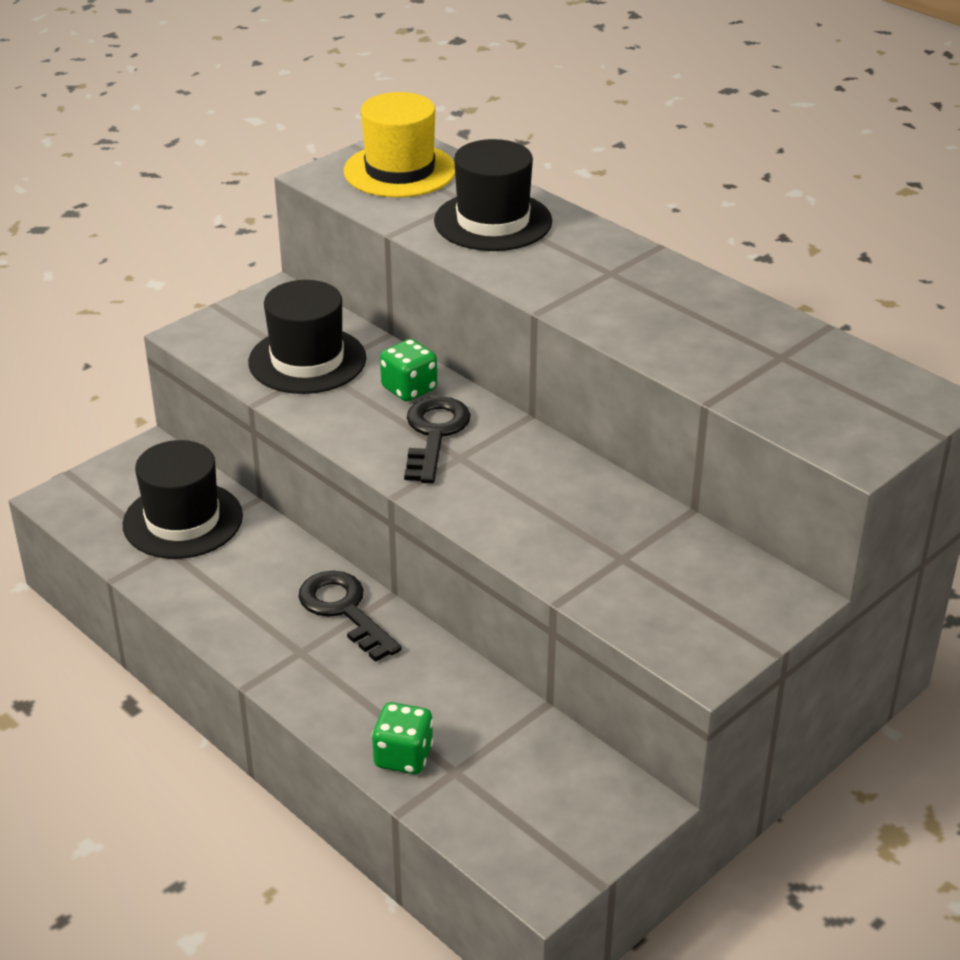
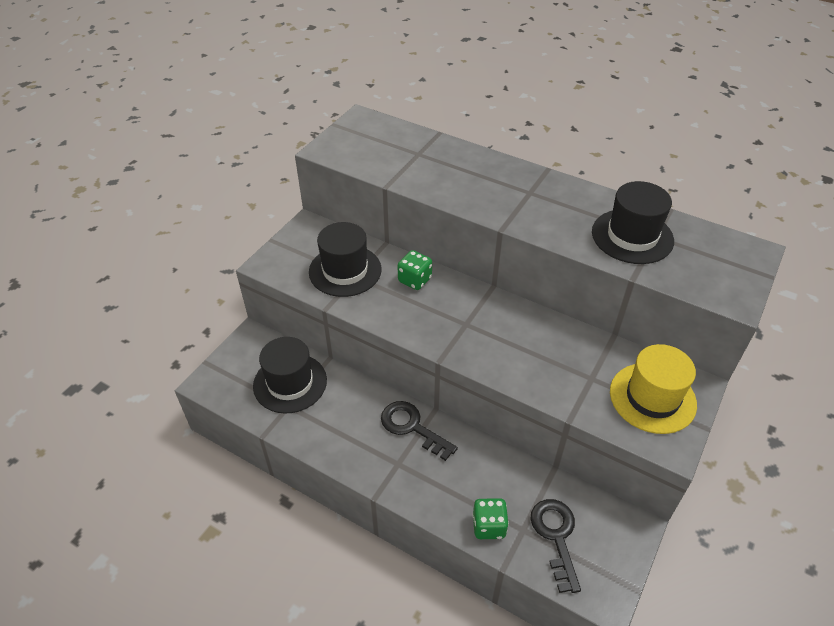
camera: 15 degrees left, 10 degrees up
(400, 171) = (370, 138): yellow hat -> yellow hat (652, 398)
(434, 434) = (443, 310): black key -> black key (556, 536)
(493, 221) = (443, 167): black hat -> black hat (632, 236)

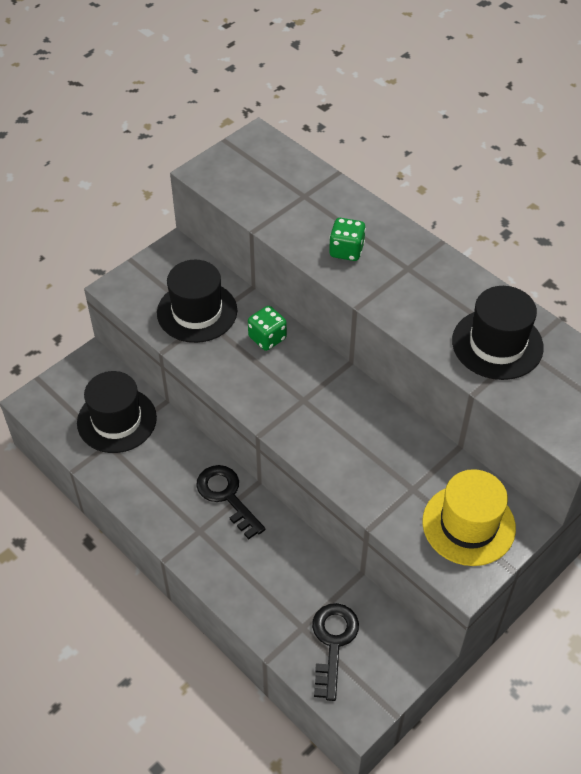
camera: 15 degrees right, 5 degrees up
(489, 526) = (268, 615): green dice -> green dice (346, 250)

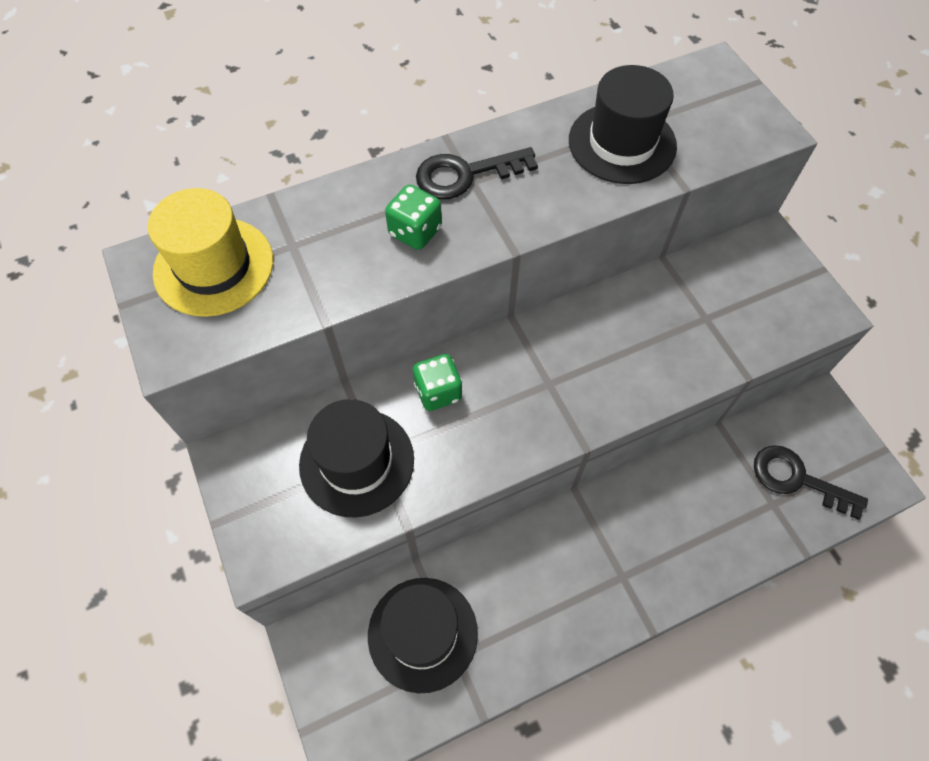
camera: 70 degrees left, 10 degrees up
(227, 496) = (584, 530): black key -> black key (465, 175)
(468, 524) = (763, 285): yellow hat -> yellow hat (214, 266)

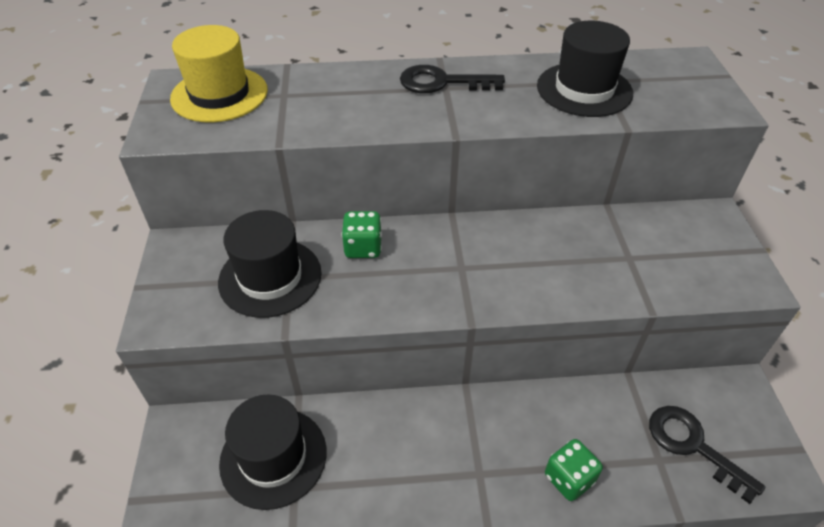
camera: 20 degrees right, 15 degrees down
(415, 232) = (382, 107): green dice -> green dice (569, 478)

